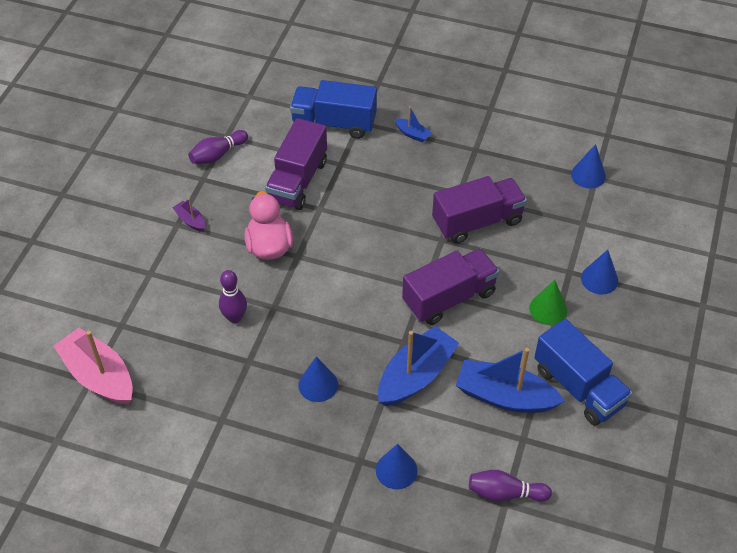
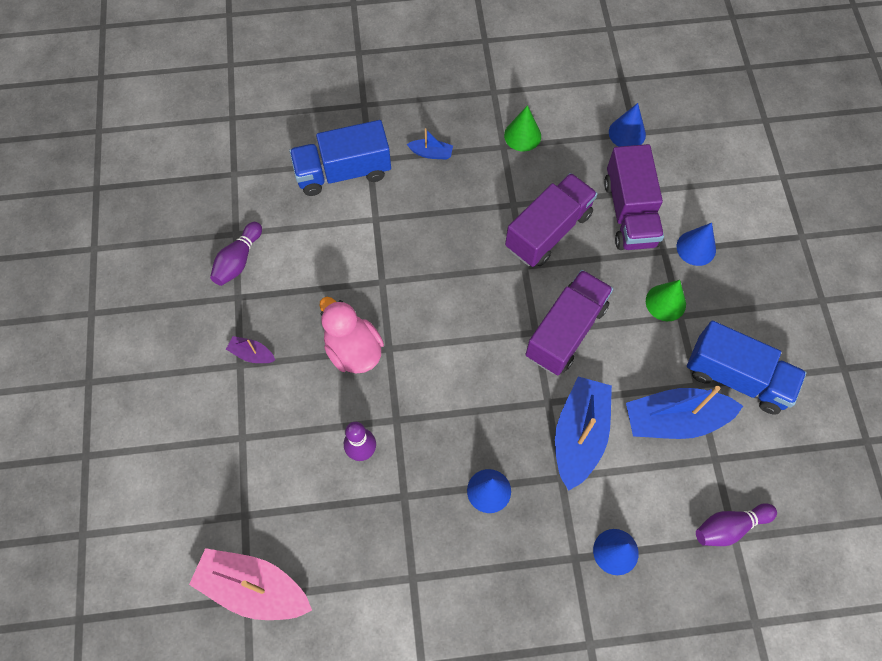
camera: 25 degrees left, 15 degrees up
(297, 181) = (341, 258): purple truck -> purple truck (629, 213)
(496, 147) = (522, 135): none -> green cone

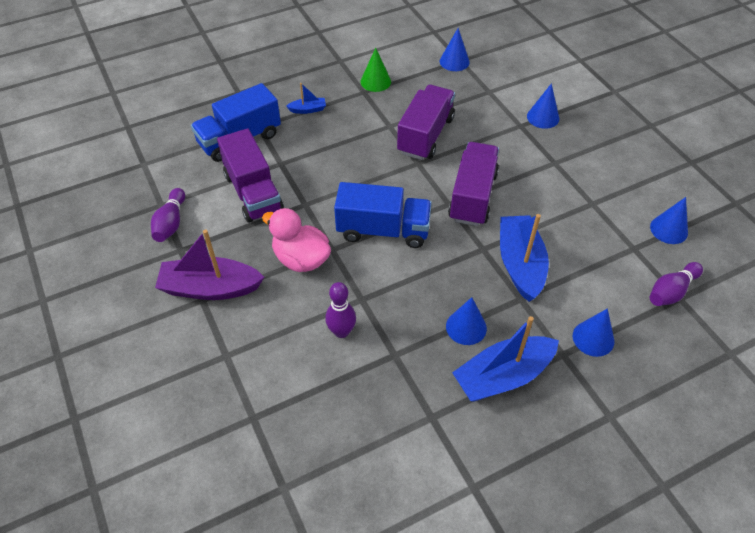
camera: 20 degrees left, 15 degrees down
(252, 354) = (210, 288): purple boat -> purple boat, size x2.17
(254, 588) = (286, 476): pink boat -> none
(629, 213) = (482, 108): purple truck -> purple truck (253, 193)
(665, 302) = (539, 157): green cone -> none
(675, 419) = (588, 231): blue boat -> blue boat (503, 376)
(736, 377) = (619, 190): blue truck -> blue truck (383, 230)
(768, 449) = (669, 229): none -> blue cone

